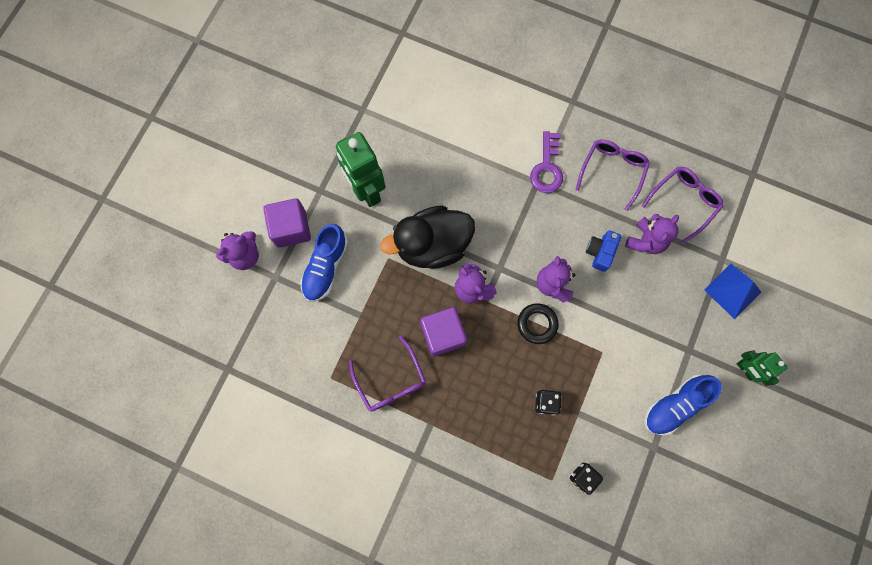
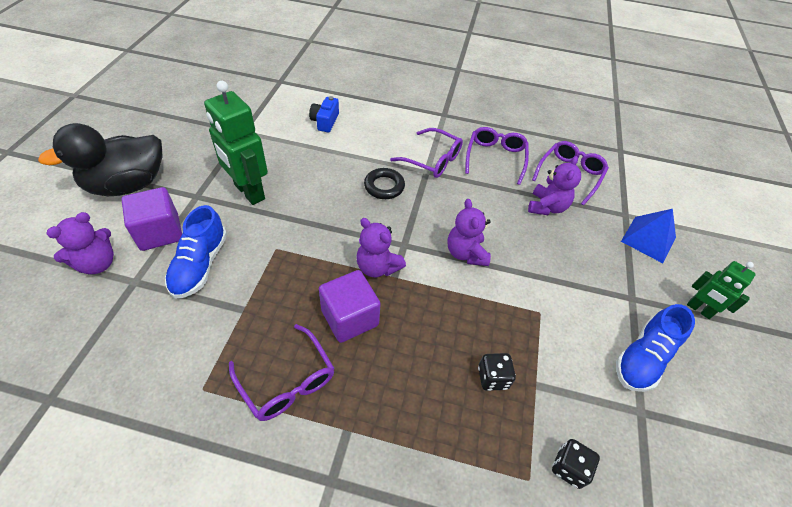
camera: 15 degrees left, 25 degrees down
(432, 245) = (326, 232): black duck -> black duck (127, 185)
(537, 324) = (458, 293): black ring -> black ring (384, 186)
(547, 168) = (433, 160): purple key -> purple glasses
(600, 252) = (506, 220): blue camera -> blue camera (325, 121)

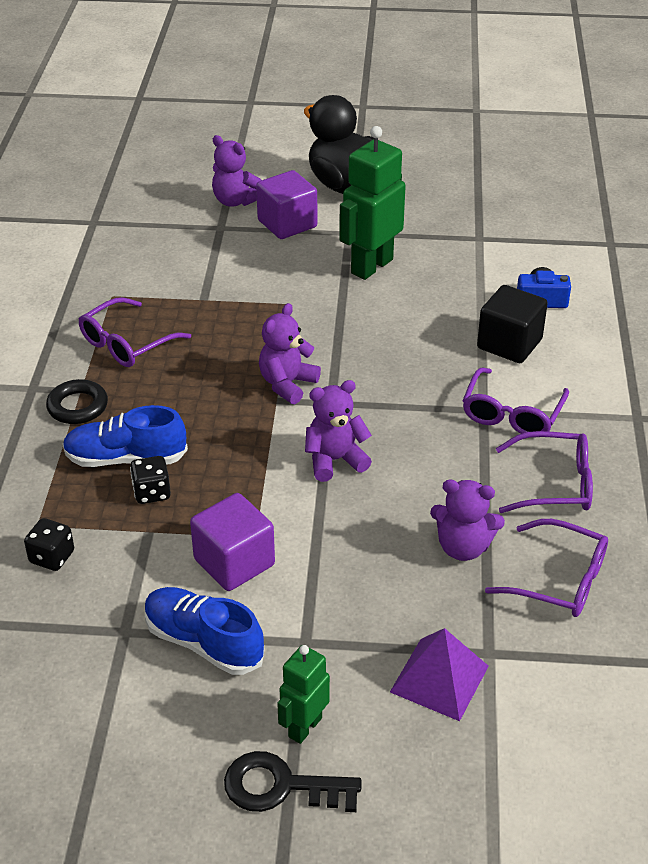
camera: 85 degrees right, 10 degrees down
(200, 265) = (252, 259): blue shoe -> blue shoe (126, 458)
(350, 317) = (209, 373): purple cube -> purple cube (234, 562)
(365, 145) = (509, 344): none -> black cube
(384, 186) = (431, 372): black ring -> black ring (77, 406)
(648, 239) = (439, 679): blue pyramid -> purple pyramid
(745, 329) = (281, 786): none -> black key

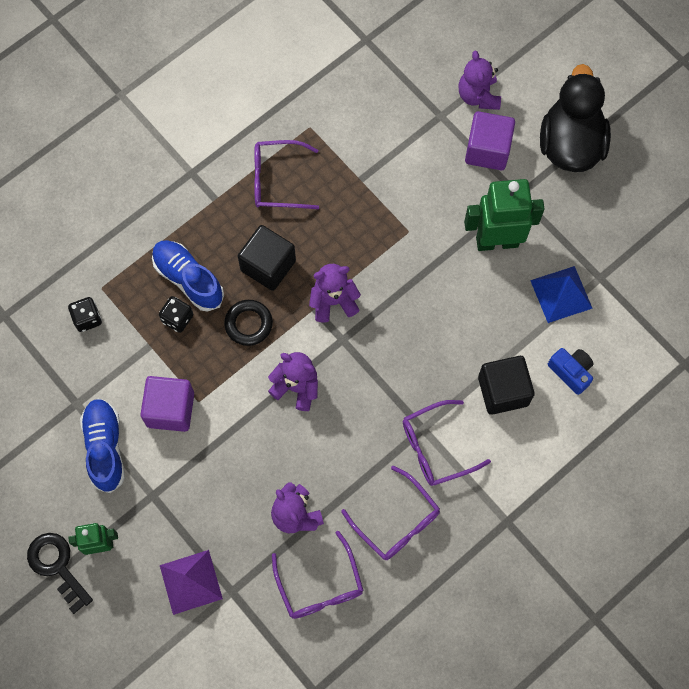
camera: 45 degrees right, 30 degrees up
(77, 406) = (201, 212): black ring -> black ring (248, 324)
(193, 400) = (268, 265): none -> black cube
(465, 264) = (561, 294): none -> blue pyramid

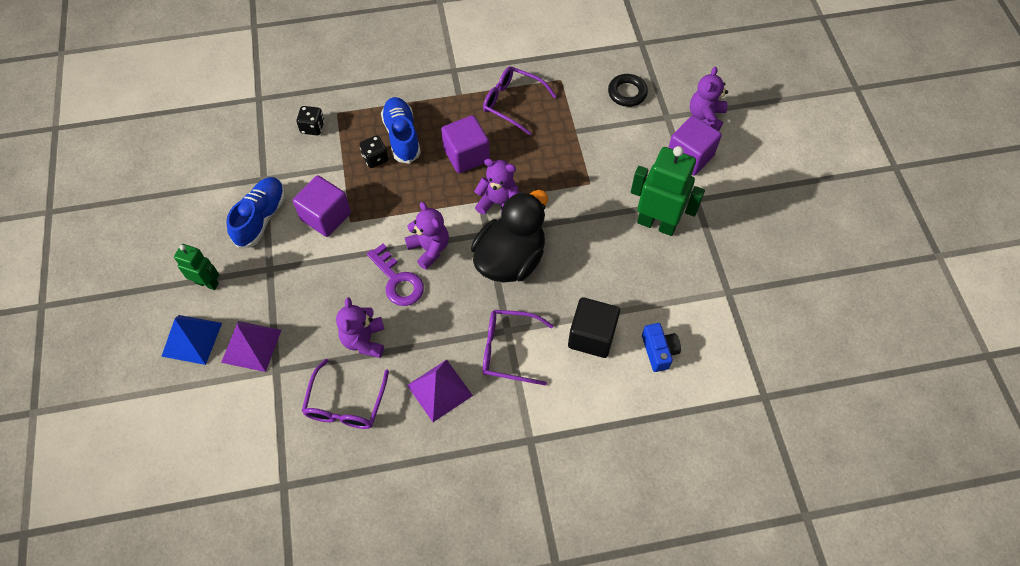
camera: 30 degrees right, 10 degrees down
(57, 566) = (166, 281): black key -> none
(248, 324) = (424, 187): black ring -> black ring (627, 93)
(268, 265) = (466, 155): black cube -> purple cube
(288, 437) = (398, 281): none -> purple key
(397, 522) = (439, 390): purple glasses -> purple pyramid
(561, 294) = (687, 288): blue pyramid -> blue pyramid (192, 339)
(570, 144) = (761, 183): black duck -> black duck (510, 259)

